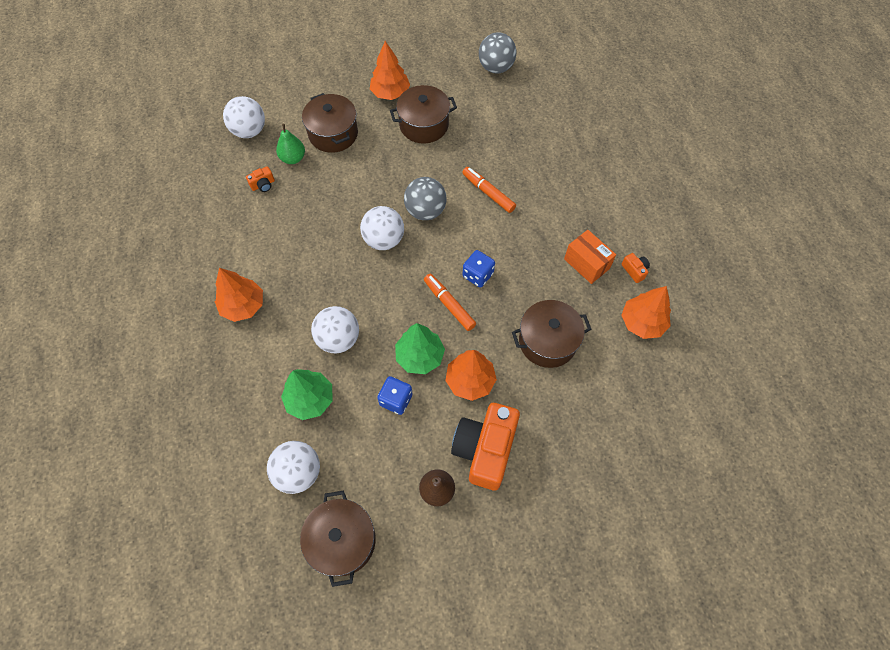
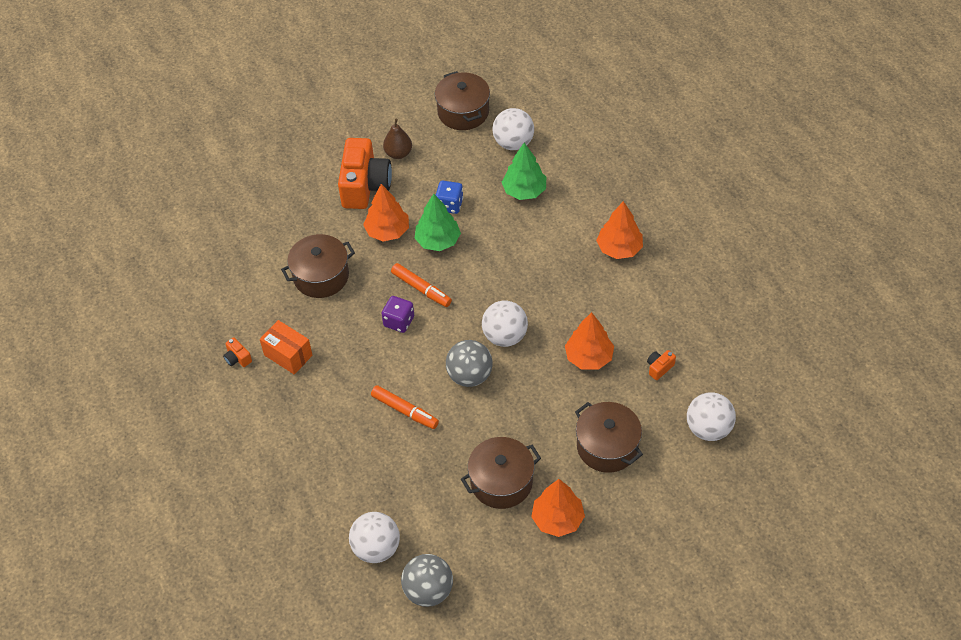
camera: 170 degrees right, 10 degrees down
(293, 158) = (640, 405): green pear -> none
(338, 339) = (517, 239): white ball -> white ball (376, 548)
(478, 275) = (399, 321): blue dice -> purple dice
(642, 322) = (230, 310): orange tree -> orange tree (589, 357)

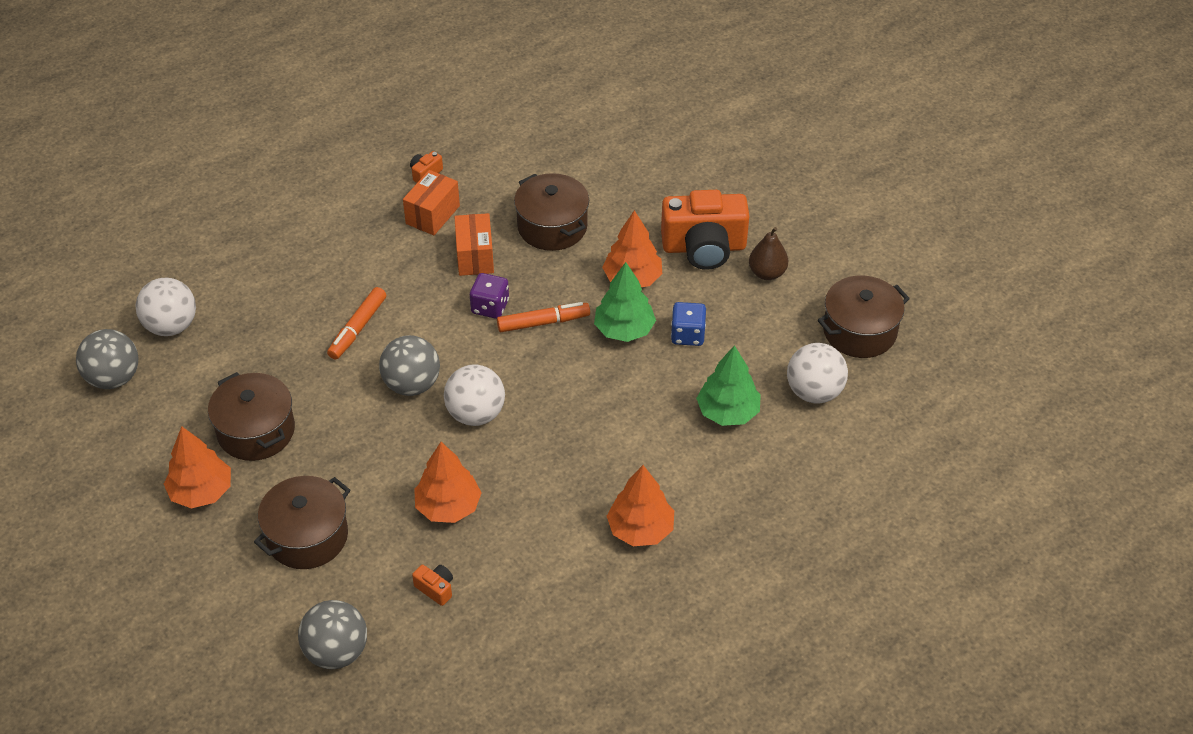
camera: 80 degrees right, 5 degrees down
(342, 329) = (475, 256): none -> orange box
(421, 289) = (543, 322): orange marker -> orange marker turned 135 degrees counterclockwise
(708, 429) = (336, 652): white ball -> grey ball

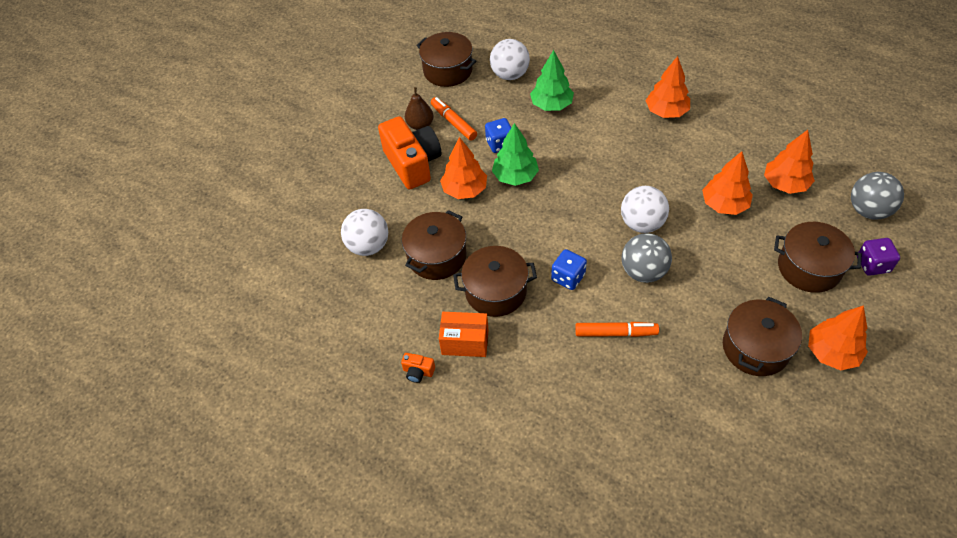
camera: 110 degrees left, 5 degrees up
(113, 378) = (789, 489): grey ball -> none
(171, 326) = (706, 478): white ball -> white ball (368, 246)
(435, 588) = (785, 184): orange camera -> orange tree
(450, 319) = (568, 277): none -> blue dice
(475, 256) = (495, 291): orange box -> brown pot
(490, 307) = (541, 259): purple dice -> purple dice (872, 265)
(543, 322) = (536, 222): orange marker -> orange marker (453, 122)

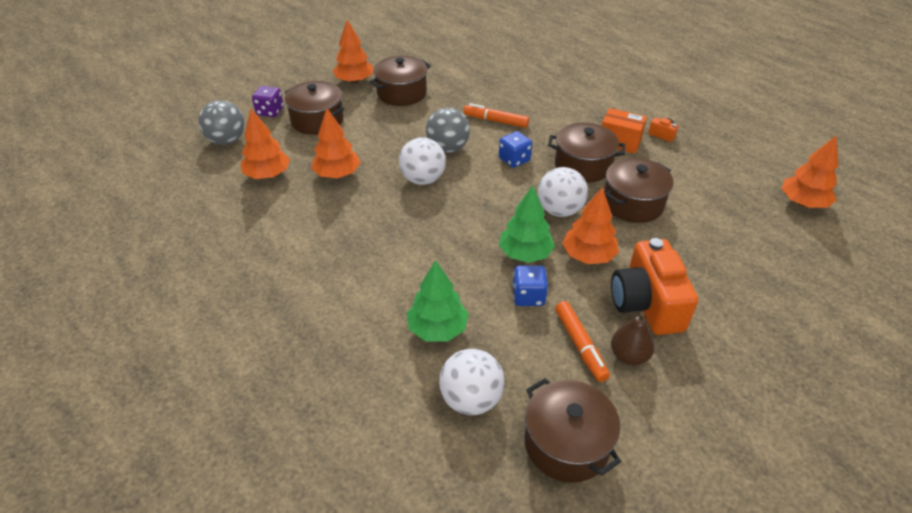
camera: 165 degrees left, 10 degrees down
(368, 246) = (706, 230): white ball -> white ball (559, 210)
(666, 112) = (307, 275): orange tree -> orange tree (803, 203)

